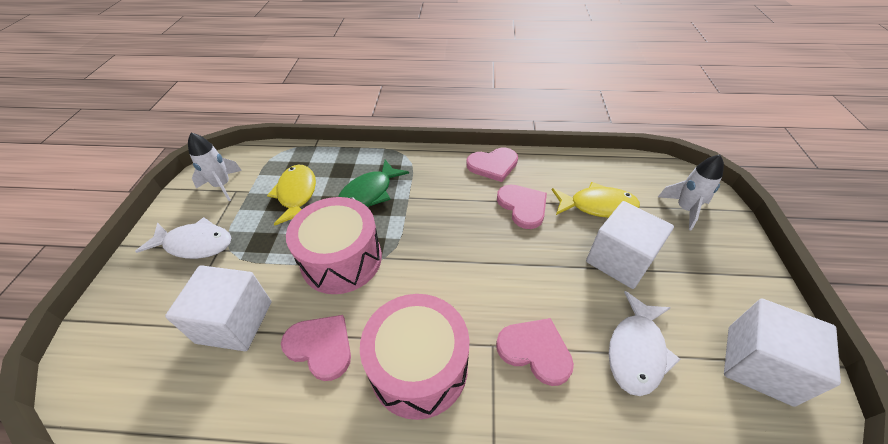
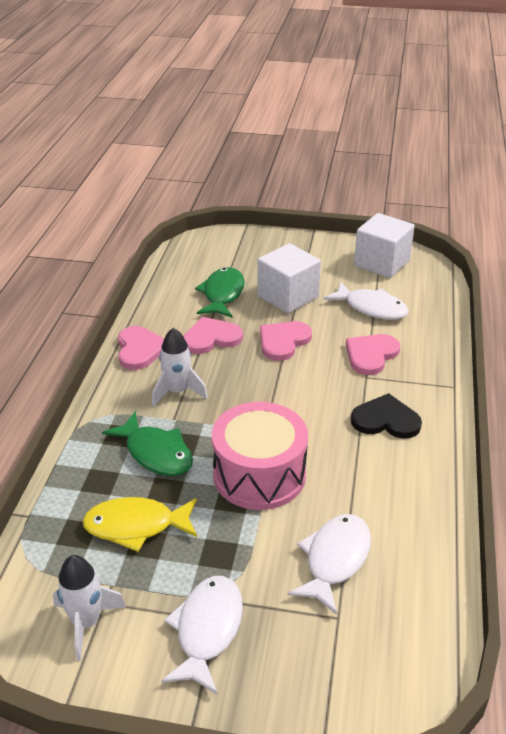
camera: 85 degrees left, 10 degrees down
(235, 322) = (335, 560): white cube -> white fish
(320, 346) = (366, 485): pink heart -> pink heart (283, 341)
(419, 367) = (385, 420): pink drum -> black heart
(597, 206) = (222, 294): yellow fish -> green fish
(685, 209) = (238, 252): white rocket -> white rocket (178, 392)

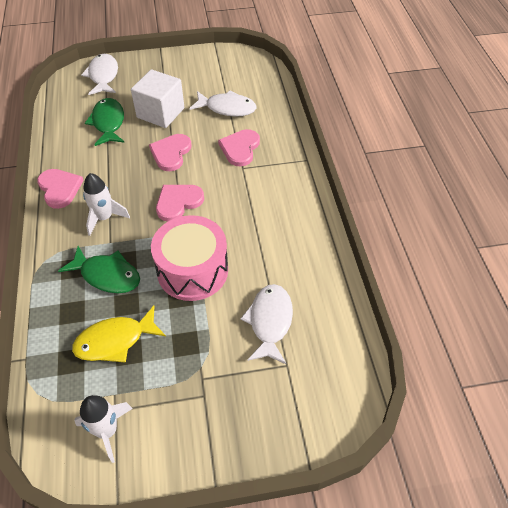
camera: 20 degrees left, 15 degrees up
(207, 630) = (199, 405): white fish -> white fish (103, 76)
(211, 338) = (113, 164): pink heart -> pink heart (178, 202)
(381, 263) = (222, 67): white cube -> none
(385, 420) = (268, 200): black heart -> none

